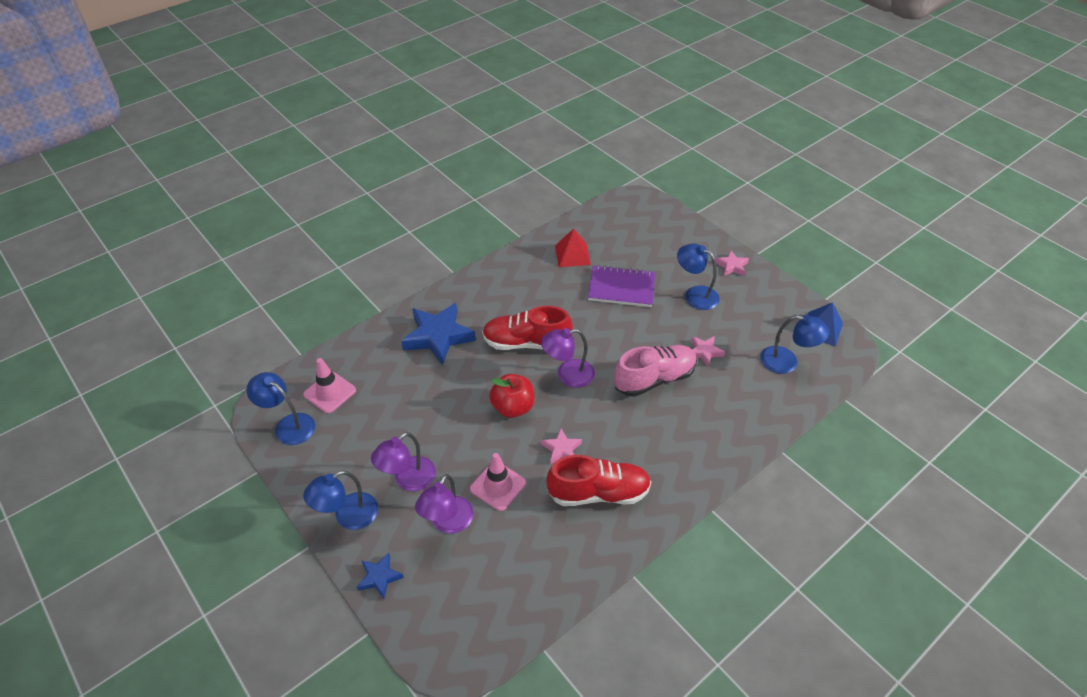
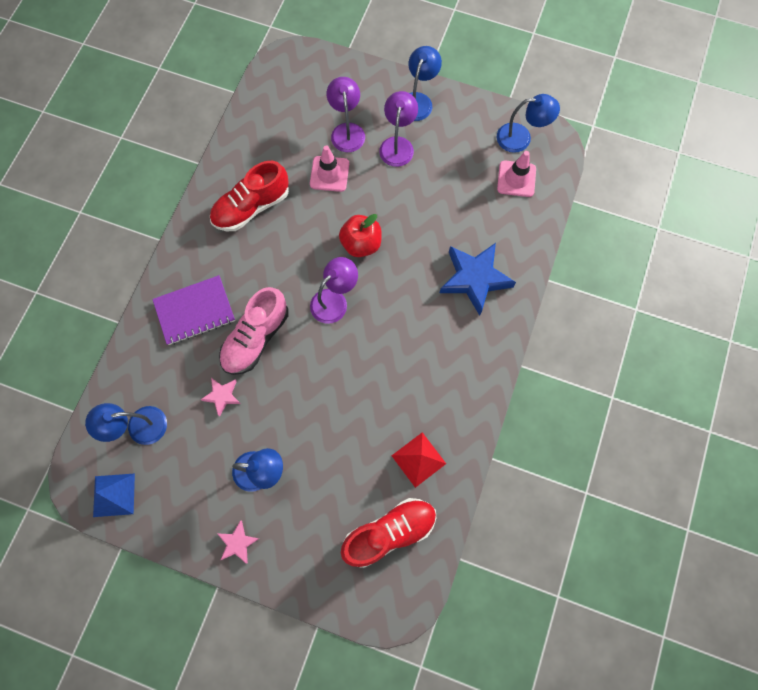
camera: 150 degrees right, 25 degrees up
(379, 577) = (365, 77): blue star -> none
(526, 343) = (392, 315): red shoe -> red shoe (389, 532)
(561, 449) = (299, 227): pink star -> none
(621, 288) = (341, 438): purple notebook -> purple notebook (195, 311)

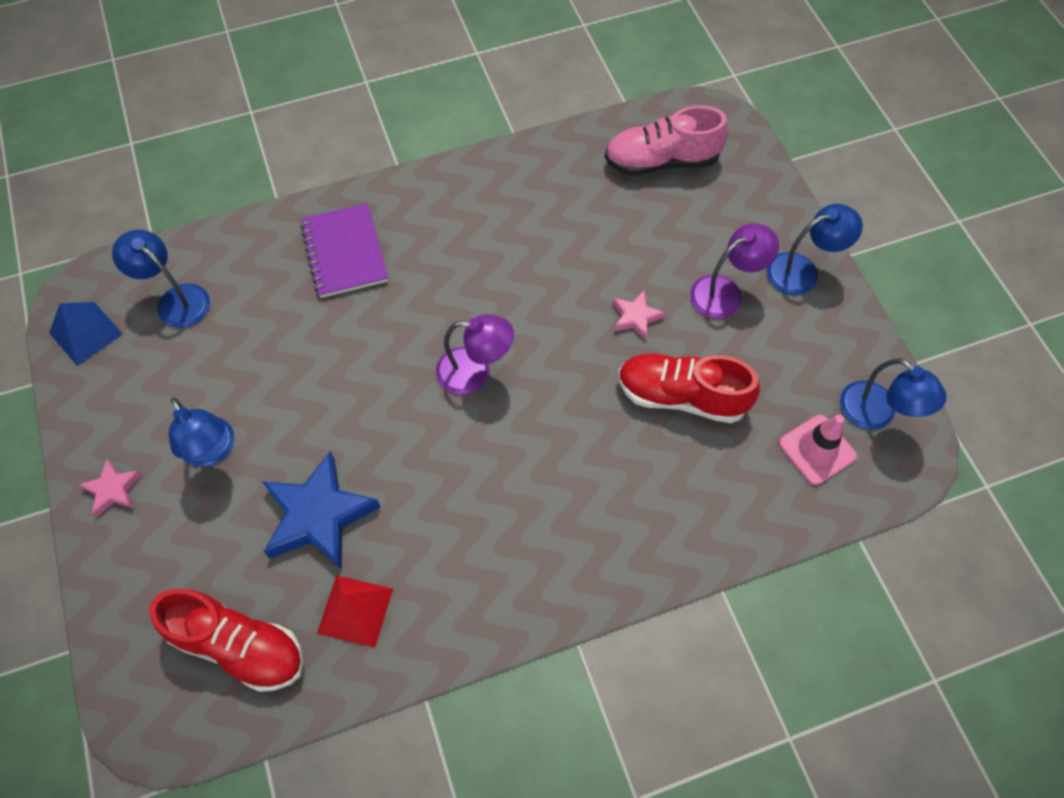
camera: 50 degrees right, 10 degrees down
(195, 311) = (345, 252): purple notebook -> purple notebook turned 45 degrees clockwise
(222, 396) = (270, 348): pink star -> pink star (635, 317)
(252, 207) = (509, 213): red shoe -> red shoe (681, 396)
(256, 338) = (363, 330): pink shoe -> pink shoe (661, 161)
(329, 174) = (620, 254): pink traffic cone -> none
(347, 131) = (689, 231): purple lamp -> none
(361, 244) = (568, 347): red apple -> none
(474, 279) = (640, 501): blue star -> blue star (318, 515)

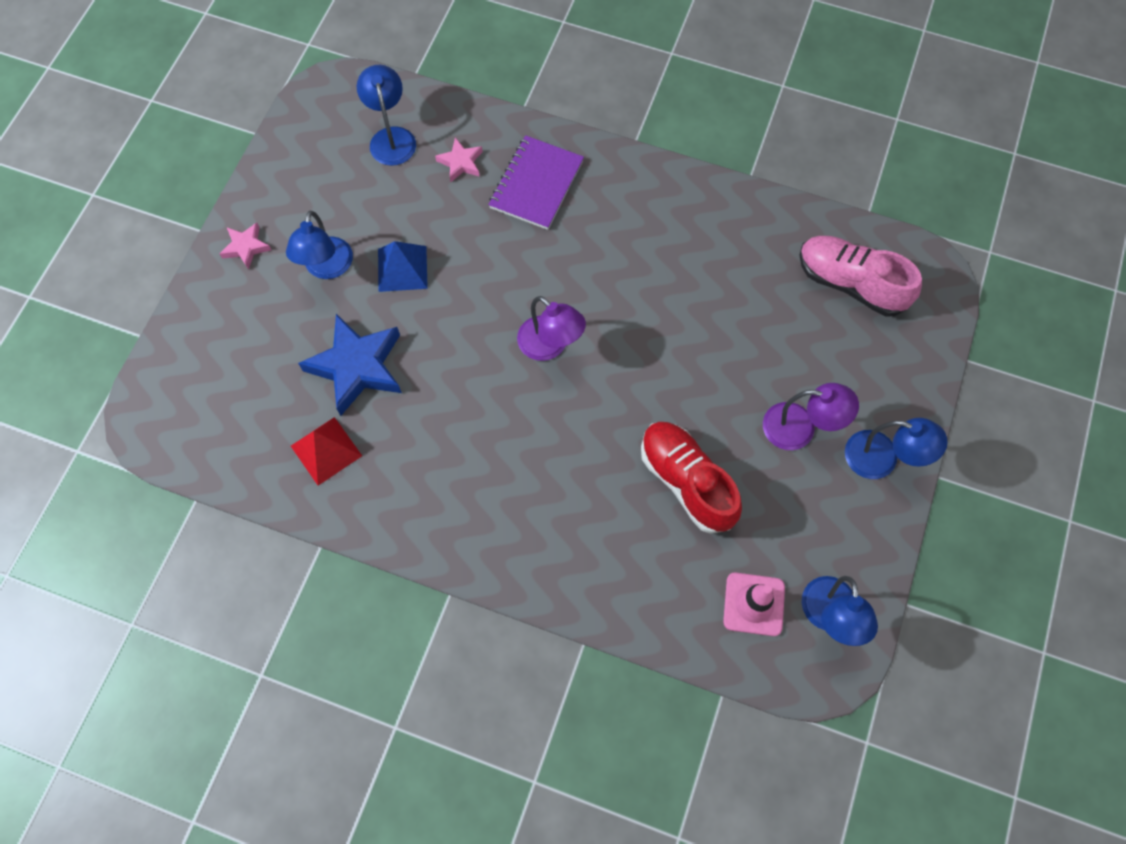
camera: 40 degrees right, 5 degrees up
(86, 333) = (314, 120): blue pyramid -> blue pyramid (402, 268)
(239, 645) = (238, 414): red shoe -> none
(635, 317) = (708, 394): pink star -> pink star (460, 162)

